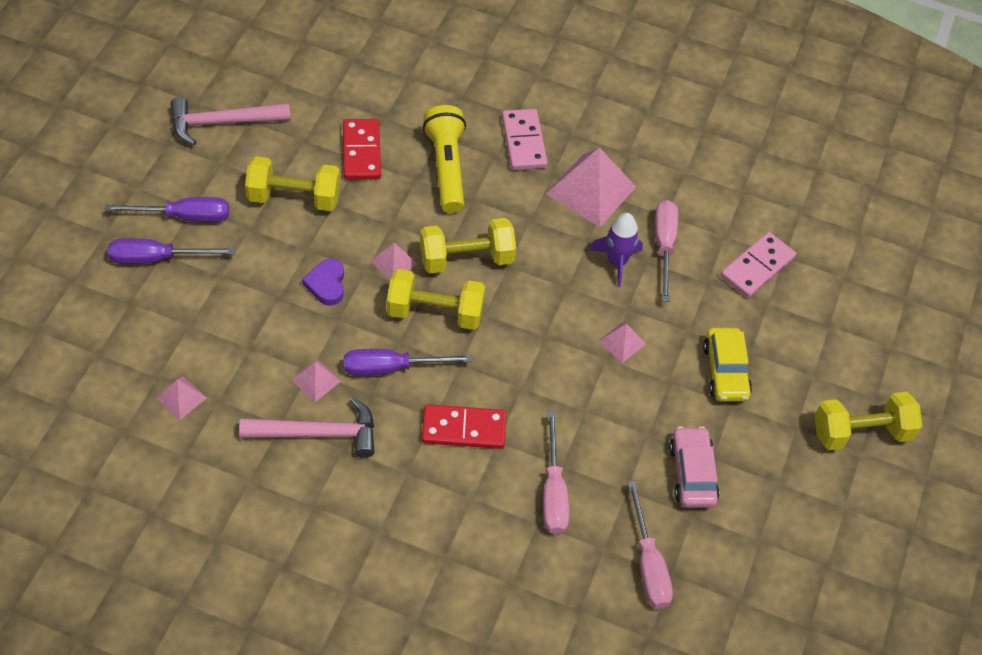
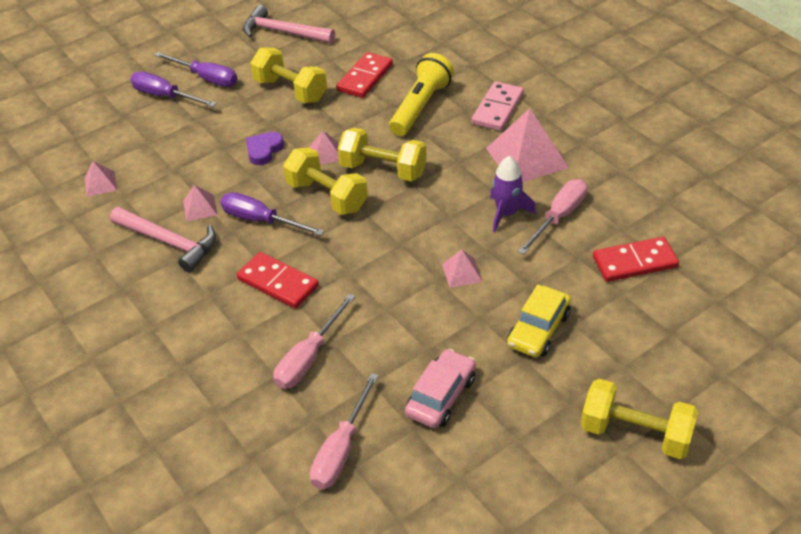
camera: 40 degrees right, 10 degrees down
(757, 267) = (634, 262): pink domino -> red domino

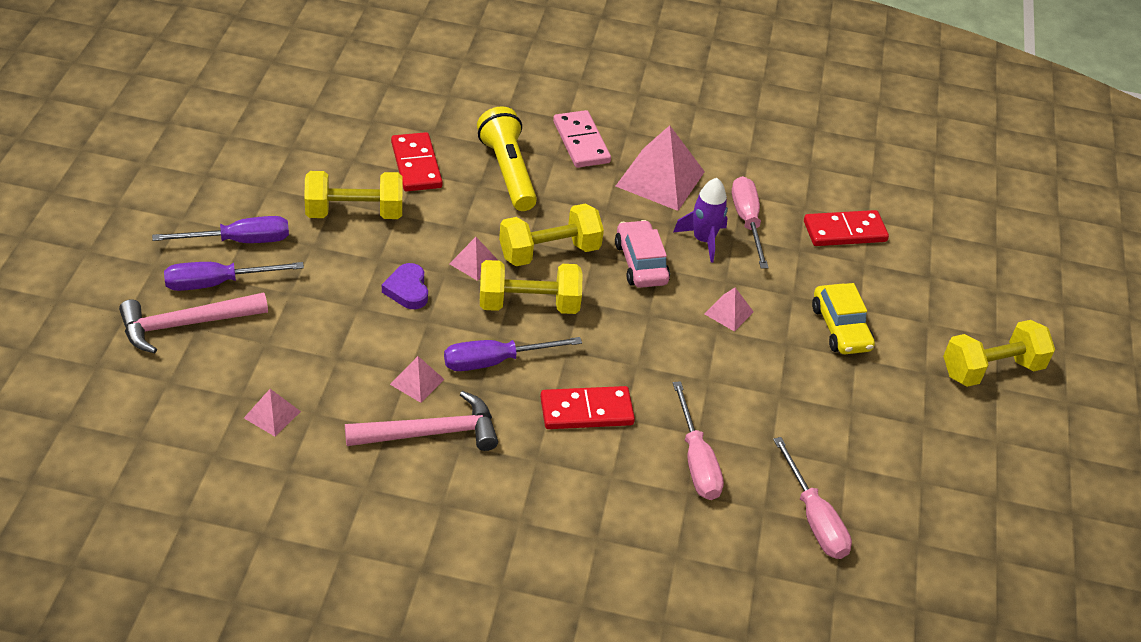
camera: 50 degrees left, 0 degrees up
(283, 32) = (263, 151): pink hammer -> pink hammer (186, 324)
(441, 396) = (834, 426): pink car -> pink car (640, 263)
(634, 262) = (844, 231): red domino -> red domino turned 45 degrees clockwise

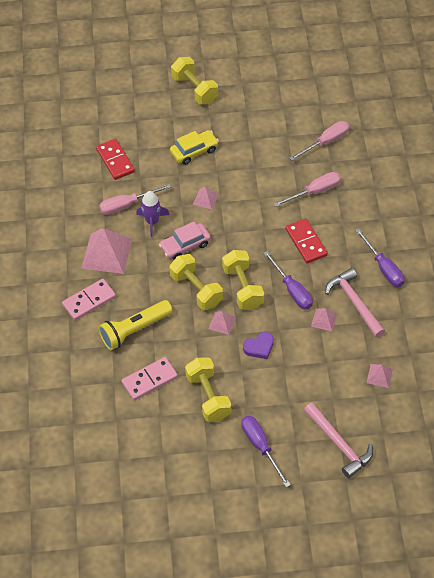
camera: 100 degrees left, 10 degrees up
(217, 283) = (300, 443): purple screwdriver -> purple screwdriver (383, 268)
(416, 165) = (149, 380): red domino -> pink domino

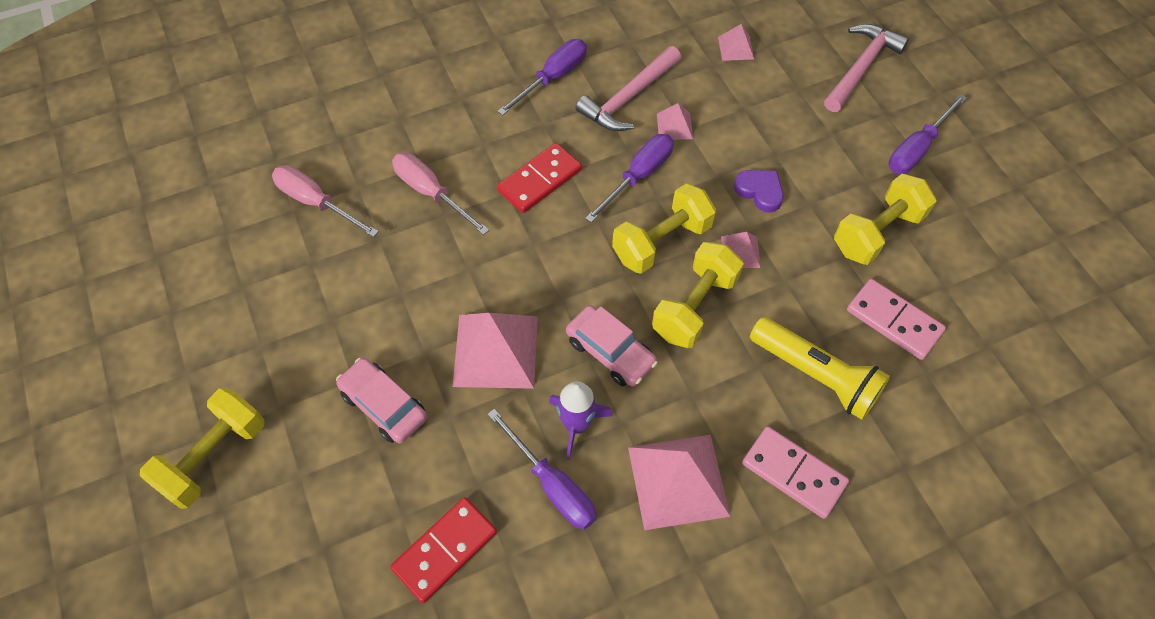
camera: 110 degrees left, 5 degrees up
(127, 205) = (552, 485): pink screwdriver -> purple screwdriver
(194, 151) = (384, 405): yellow car -> pink car
(205, 199) = (495, 351): pink pyramid -> pink pyramid, size x2.05

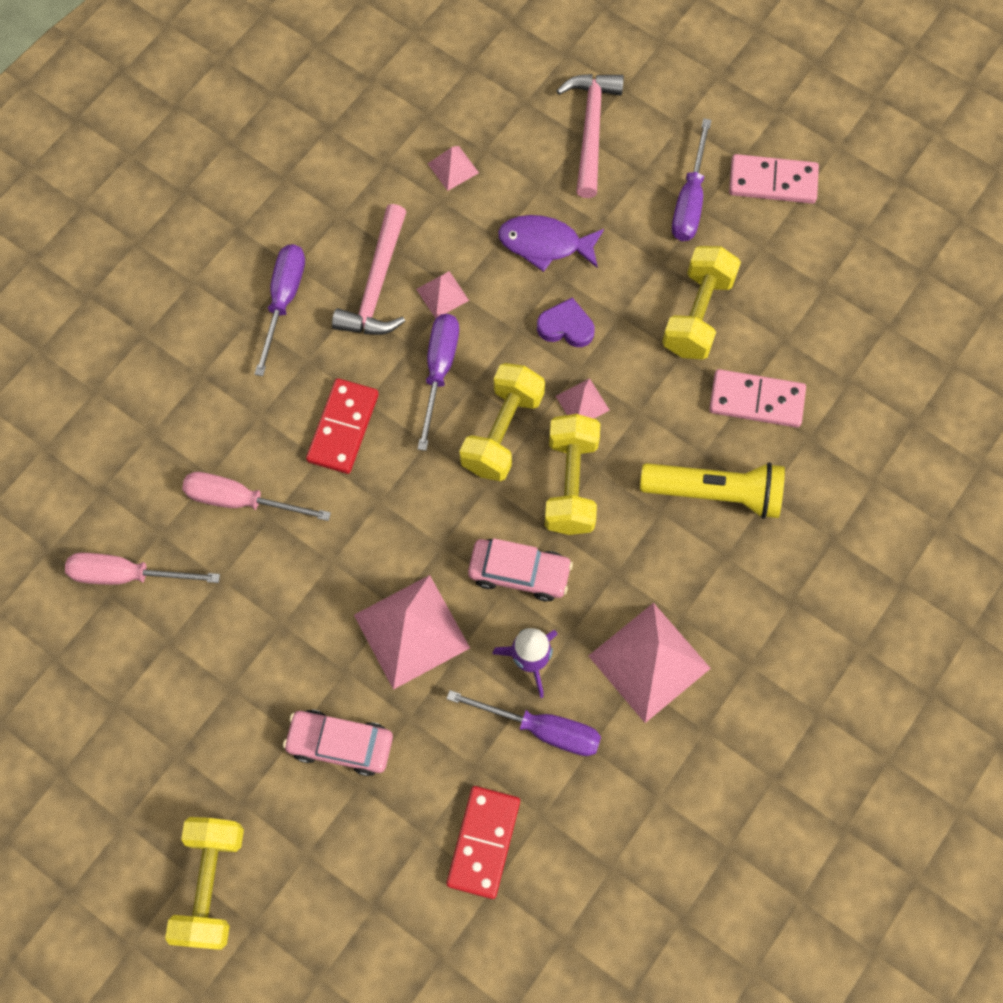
camera: 30 degrees left, 10 degrees up
(777, 127) = (545, 244): none -> purple fish
(793, 473) = (743, 598): pink domino -> pink domino (772, 182)

